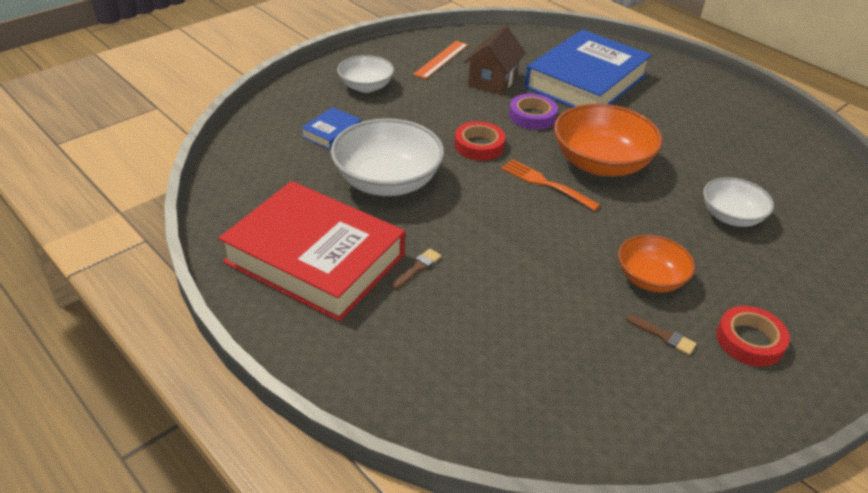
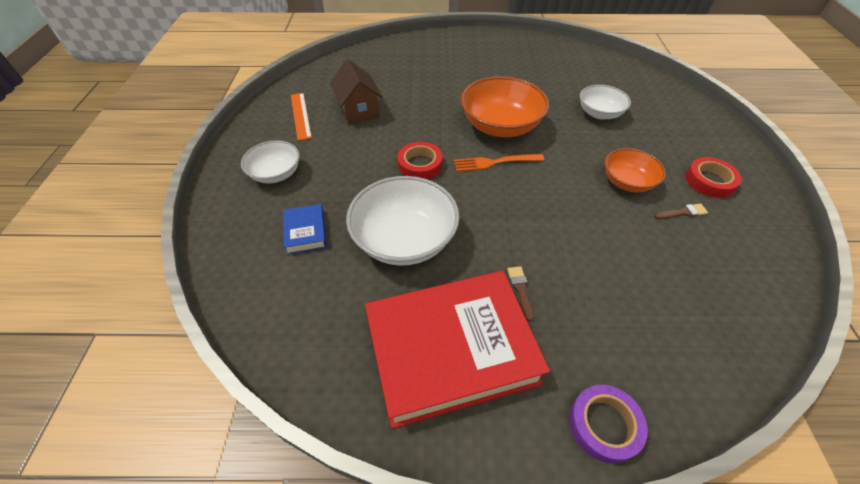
camera: 45 degrees left, 10 degrees up
(532, 116) = (419, 120): purple tape -> purple tape (604, 425)
(586, 81) = (413, 75): blue book -> none

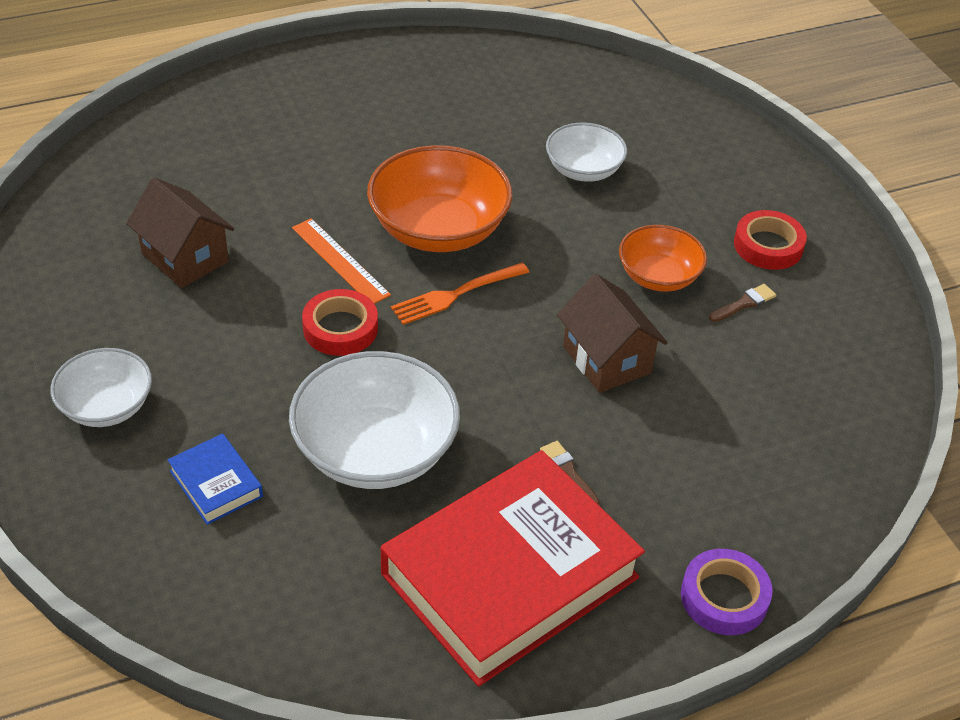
camera: 25 degrees left, 5 degrees down
(300, 115) = (83, 292): orange ruler -> orange ruler (340, 261)
(574, 224) = (606, 359): none -> brown house

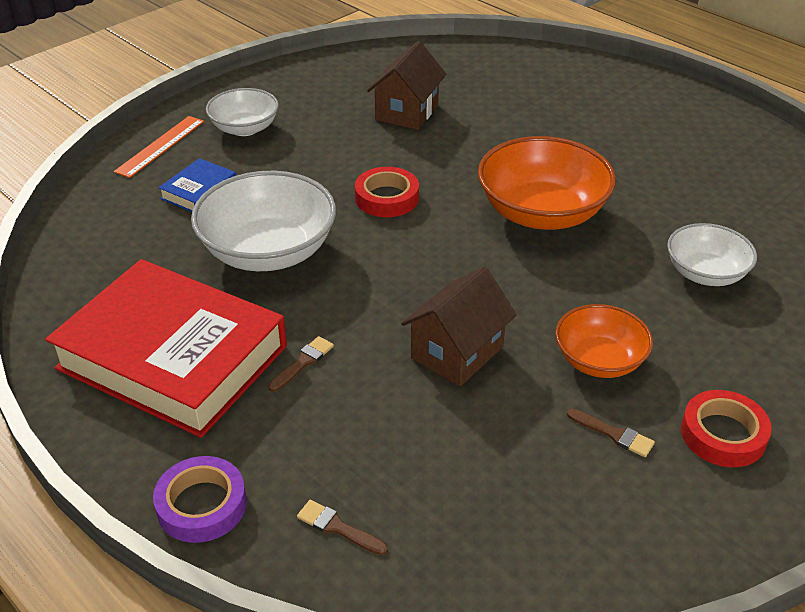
camera: 70 degrees right, 5 degrees down
(340, 261) = (460, 176): orange ruler -> orange ruler (160, 146)
(456, 294) = (470, 243): orange fork -> none
(782, 507) = (338, 527): none -> brown brush

